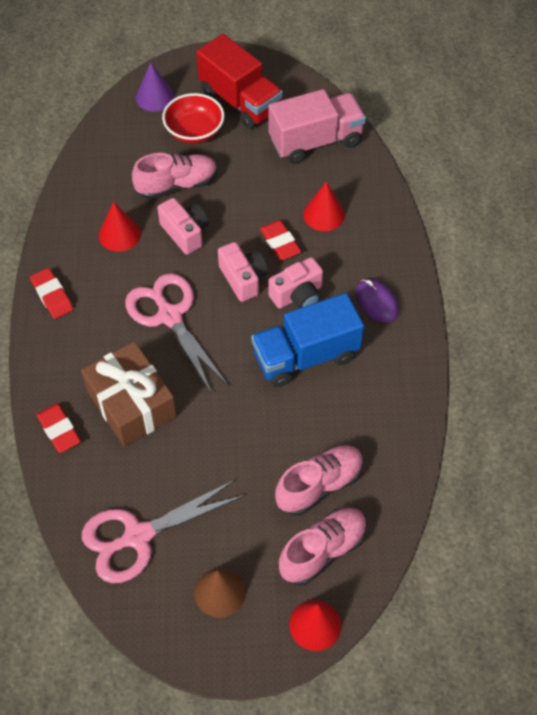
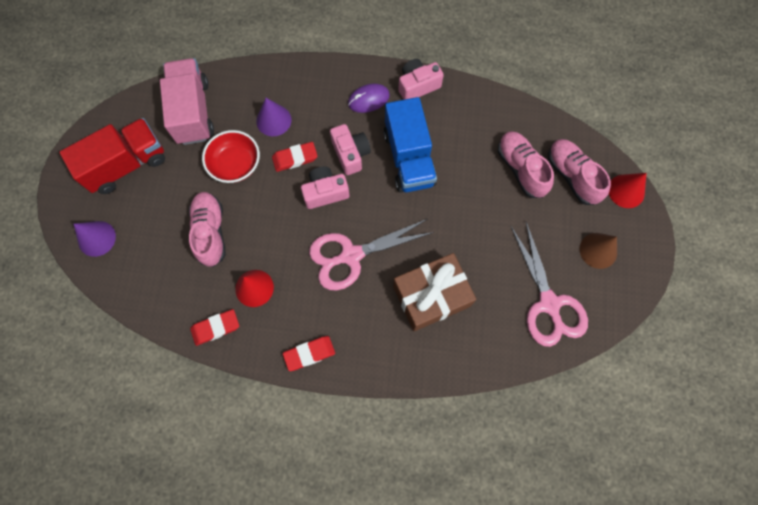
camera: 80 degrees left, 15 degrees up
(59, 430) = (447, 358): red eraser -> red eraser (216, 328)
(185, 233) = (266, 232): pink camera -> pink camera (417, 86)
(194, 131) = (151, 209): red bowl -> red bowl (235, 164)
(324, 214) = (273, 120): red cone -> purple cone

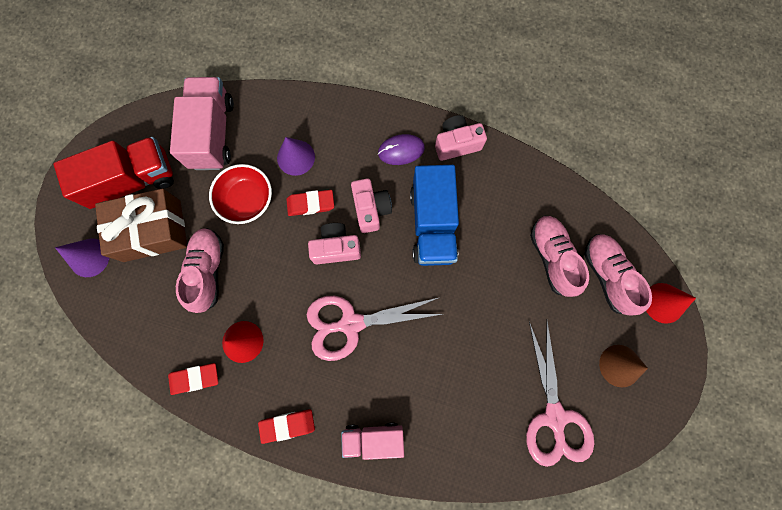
camera: 10 degrees right, 5 degrees up
(390, 351) = (373, 438): none -> pink truck
(431, 296) = (428, 385): brown gift -> brown gift (152, 230)

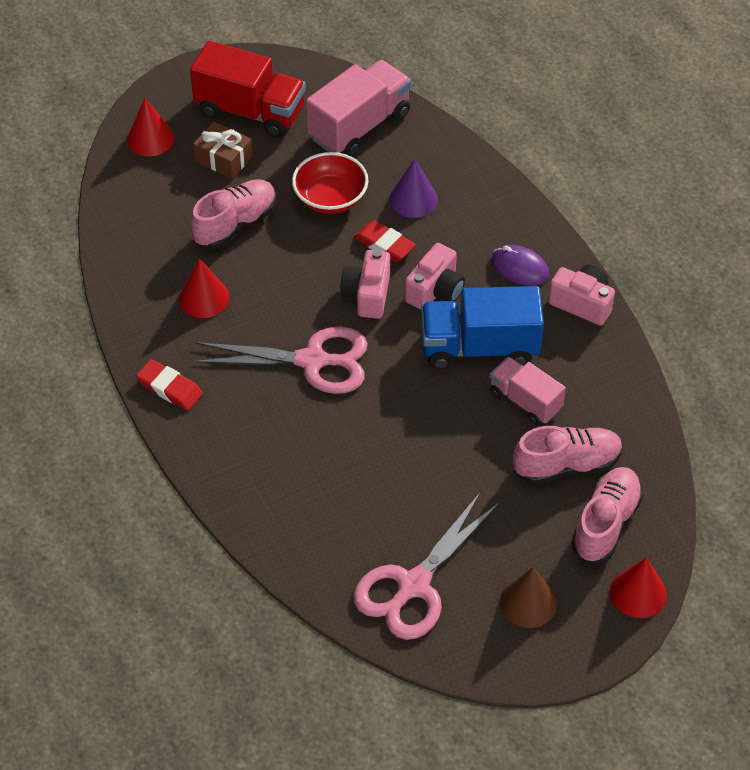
camera: 45 degrees right, 25 degrees down
(89, 257) = (150, 138): purple cone -> red cone
(152, 230) = (223, 159): brown gift -> brown gift, size x0.58
(195, 378) = (134, 292): red eraser -> none
(336, 248) = (367, 295): pink camera -> pink camera turned 120 degrees counterclockwise
(351, 323) = (312, 361): pink scissors -> pink scissors turned 150 degrees clockwise
(373, 438) = (230, 459): pink truck -> pink truck (525, 401)
(432, 225) = (479, 347): blue truck -> blue truck turned 45 degrees clockwise
(552, 258) = (566, 465): pink shoe -> pink shoe turned 45 degrees clockwise

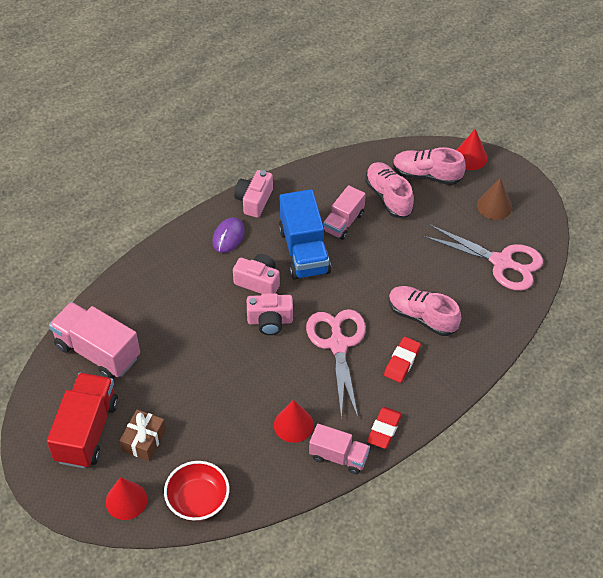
camera: 100 degrees left, 0 degrees up
(145, 336) = (339, 457): none -> pink truck
(235, 224) = (214, 418): pink shoe -> pink shoe (422, 317)
(330, 198) = (178, 359): red bowl -> red bowl (198, 500)
(384, 244) = (220, 318): red eraser -> red eraser (402, 362)
(413, 199) = (171, 306): purple cone -> none

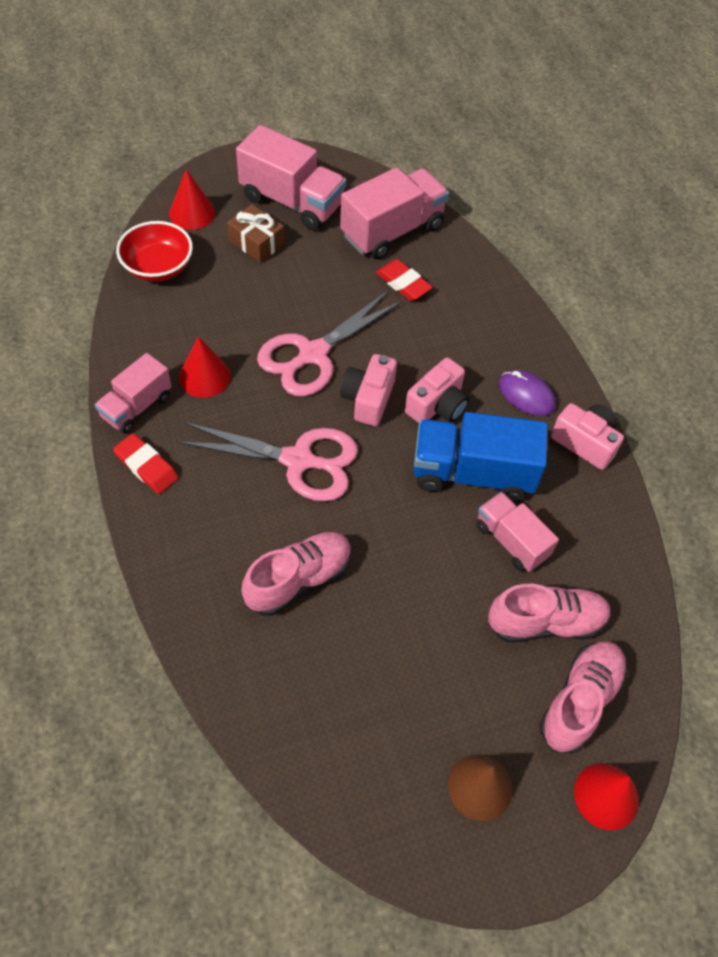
camera: 105 degrees right, 5 degrees up
(87, 431) = (292, 202): red truck -> pink truck
(402, 362) = (236, 525): red eraser -> red eraser (403, 283)
(501, 262) = (355, 742): pink scissors -> pink scissors (313, 354)

